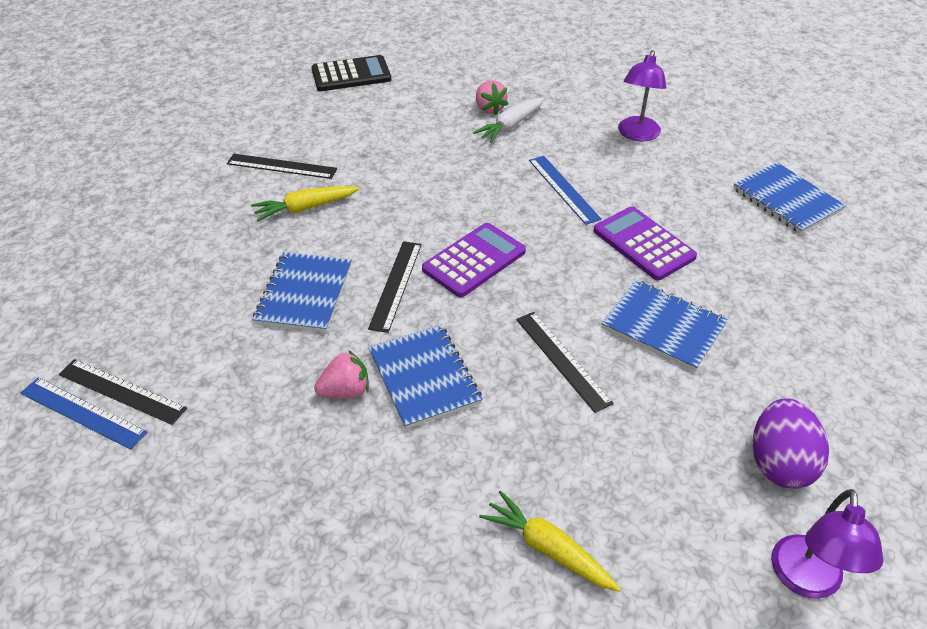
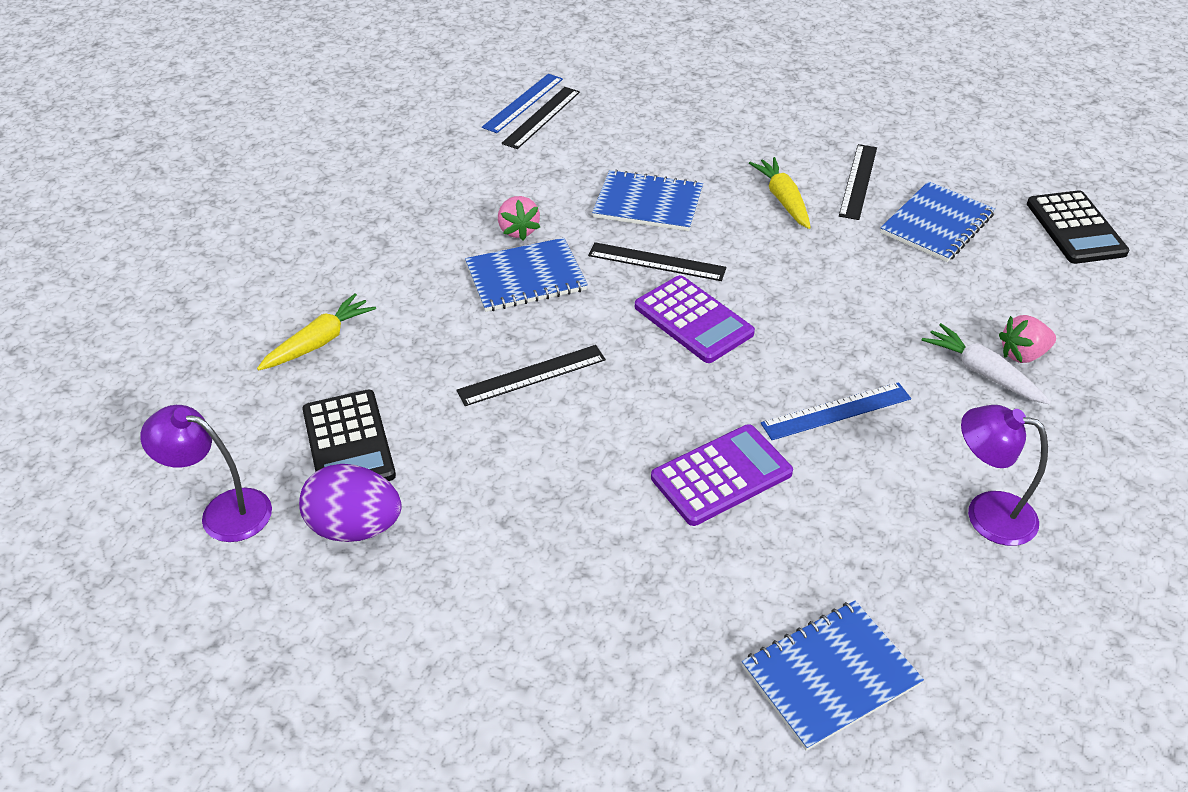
camera: 95 degrees right, 0 degrees up
(663, 326) = (570, 468): blue notebook -> blue notebook (937, 224)
(685, 489) = (348, 443): none -> black calculator

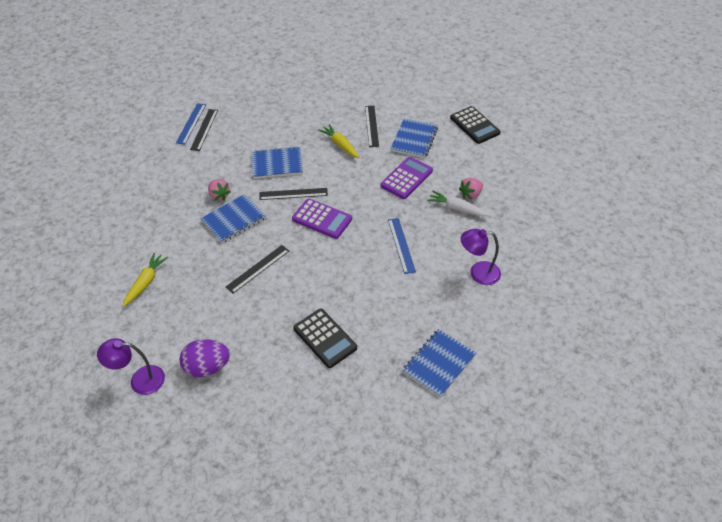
camera: 20 degrees left, 5 degrees up
(348, 443) = (185, 328): black calculator -> black calculator (325, 338)
(721, 475) = (362, 290): purple calculator -> purple calculator (406, 178)
(836, 411) = (401, 245): blue ruler -> blue ruler turned 60 degrees counterclockwise

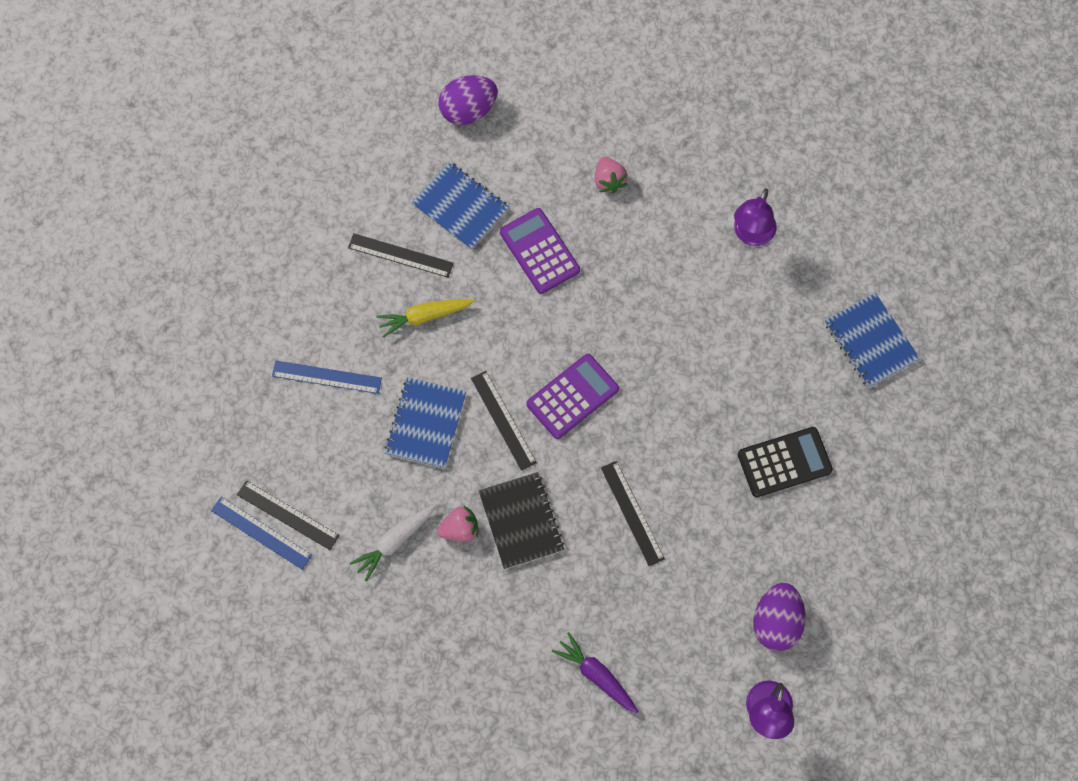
camera: 70 degrees left, 20 degrees up
(146, 282) = (596, 675): yellow carrot -> purple carrot
(234, 220) = (521, 521): blue notebook -> black notebook
(293, 194) = (503, 420): black ruler -> black ruler turned 45 degrees counterclockwise
(401, 245) = (665, 309): blue ruler -> blue ruler (326, 377)
(456, 208) = (627, 210): white carrot -> white carrot (394, 542)
(474, 125) = (468, 110): black calculator -> purple egg

